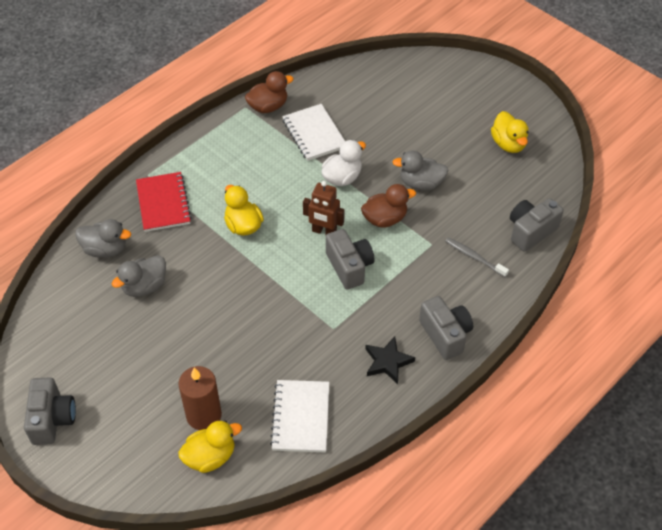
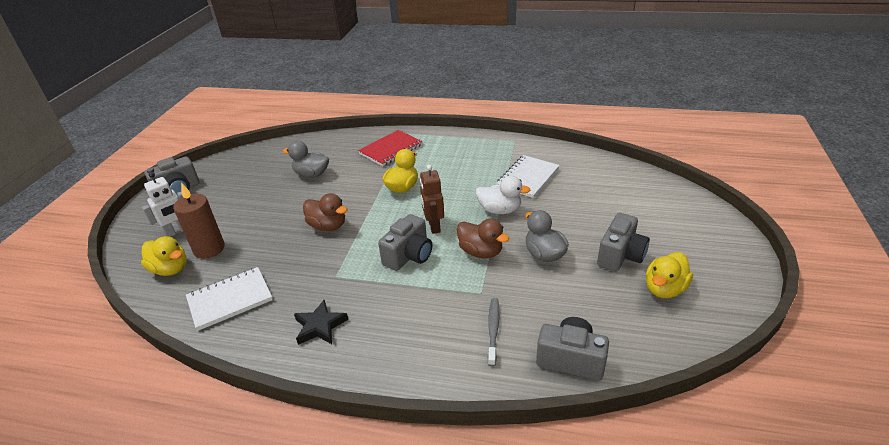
camera: 60 degrees right, 15 degrees down
(105, 249) = (331, 147): grey duck -> none
(144, 437) = (177, 231): none -> white robot
(268, 106) = (527, 148): brown duck -> brown duck (328, 226)
(445, 335) = (379, 352): grey camera -> grey camera (620, 255)

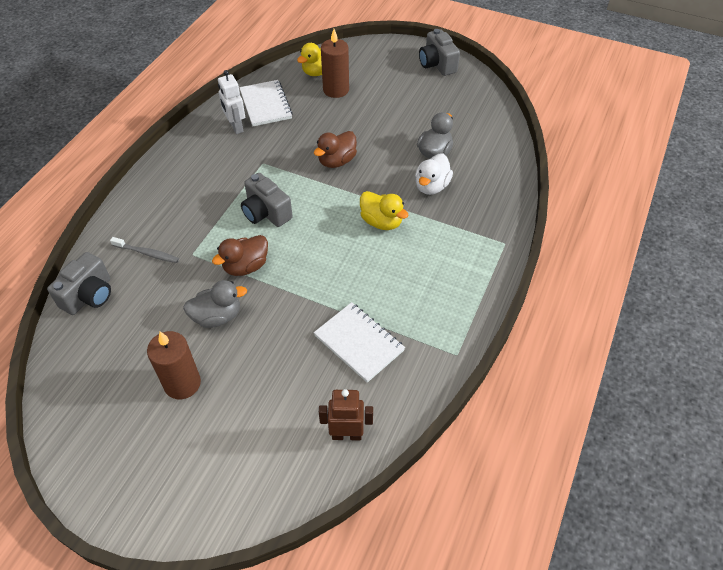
camera: 100 degrees right, 15 degrees up
(177, 231) = (369, 70): white robot -> white robot (236, 127)
(320, 326) = (210, 152): black star -> none
(391, 149) = (469, 221): red notebook -> none
(433, 226) = (302, 237): brown robot -> brown robot (346, 434)
(500, 210) = (305, 298): white duck -> white duck (431, 186)
(620, 255) = (182, 383): grey camera -> brown candle
(664, 289) = (119, 401): yellow duck -> none

